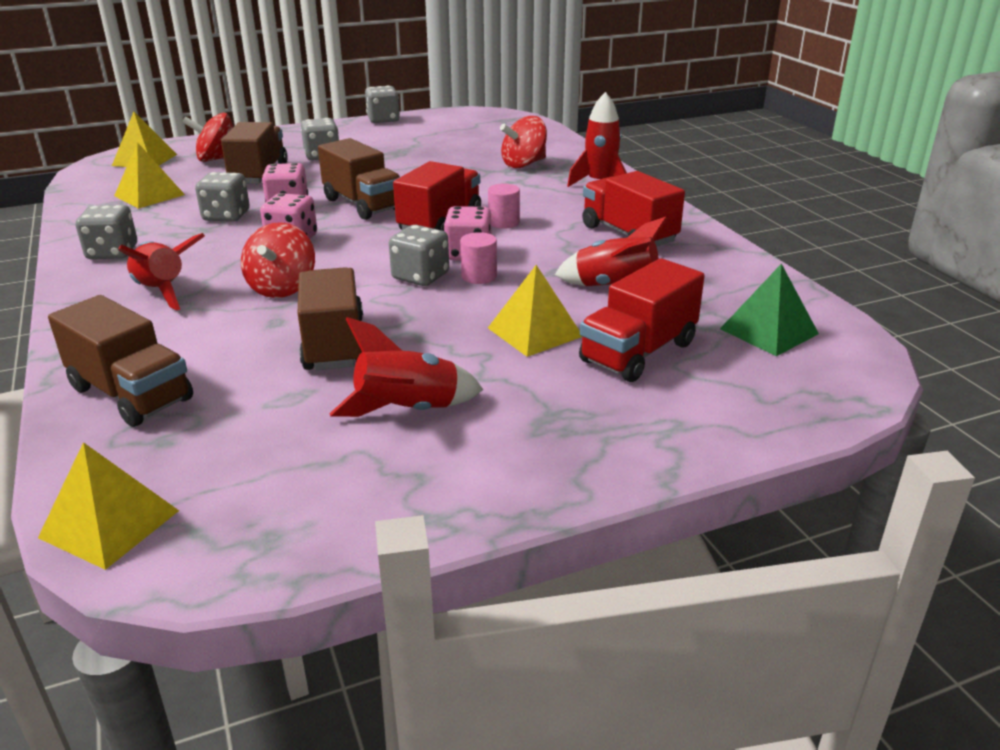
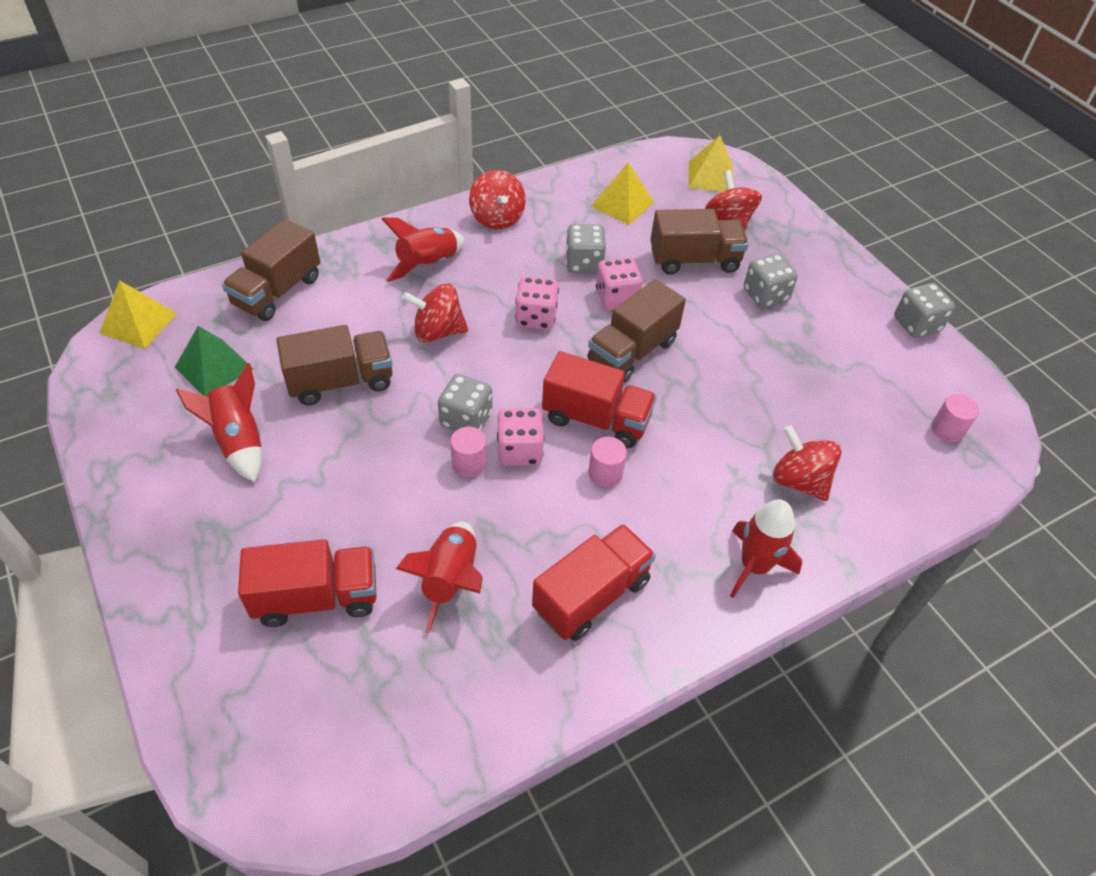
camera: 80 degrees right, 20 degrees up
(112, 252) = (497, 218): grey dice -> red spinning top
(487, 124) = (947, 429): none -> pink cylinder
(534, 332) = (357, 514): yellow pyramid -> none
(638, 352) = (317, 597): red truck -> red truck turned 135 degrees clockwise
(768, 331) = (354, 722): green pyramid -> green pyramid (214, 367)

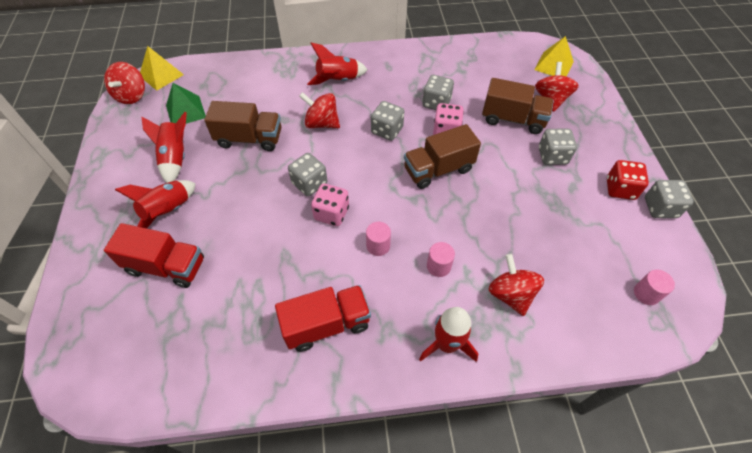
camera: 25 degrees right, 5 degrees up
(277, 291) = (243, 75): brown truck -> none
(450, 580) = (246, 283): red rocket -> red rocket (168, 211)
(469, 463) = (296, 212): pink cylinder -> pink cylinder (438, 266)
(497, 218) = (395, 61): red spinning top -> red spinning top (132, 96)
(536, 317) = (387, 130): pink dice -> grey dice
(596, 419) = (391, 208): red truck -> none
(622, 204) = (482, 70): yellow pyramid -> none
(862, 314) = (620, 189): none -> red dice

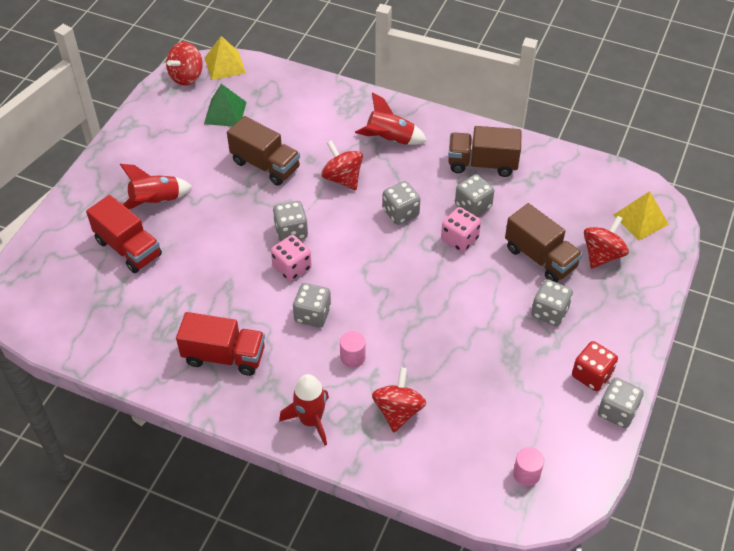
camera: 30 degrees right, 5 degrees down
(175, 158) = (189, 155): red rocket -> none
(378, 246) = (312, 314): pink cylinder -> grey dice
(438, 169) = (421, 273): brown truck -> brown truck (482, 164)

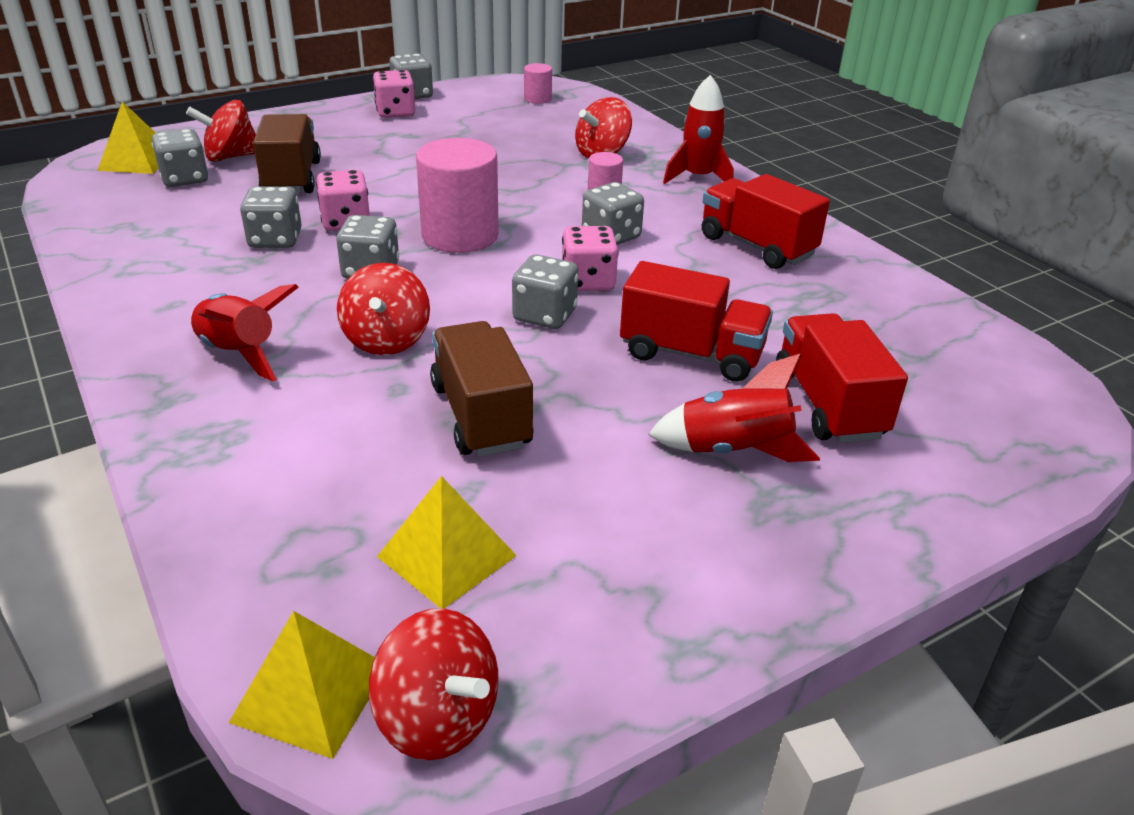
camera: 145 degrees left, 15 degrees down
(186, 76) = (438, 718): red spinning top -> red spinning top turned 60 degrees clockwise
(205, 245) = (691, 354): none -> red truck
(225, 112) = (446, 556): green pyramid -> yellow pyramid
(391, 264) = (460, 235): none -> pink cylinder
(482, 164) = (181, 269): brown truck -> none
(549, 312) = (359, 148): grey dice -> grey dice (184, 179)
(591, 375) = (395, 112): red dice -> pink dice

